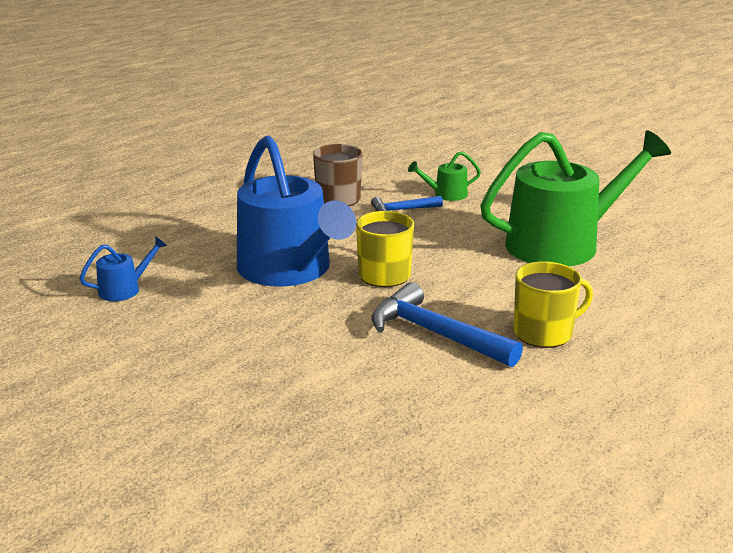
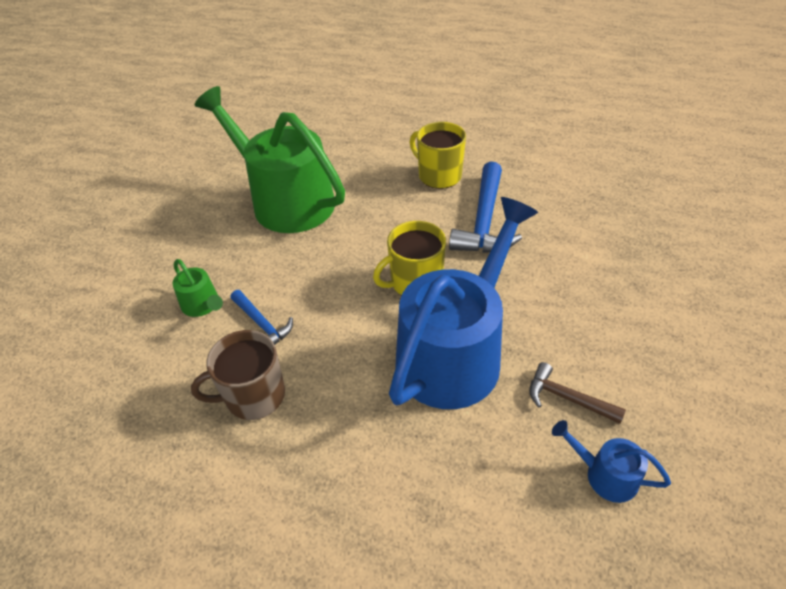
camera: 115 degrees left, 20 degrees up
(192, 298) = (567, 398): none -> brown hammer

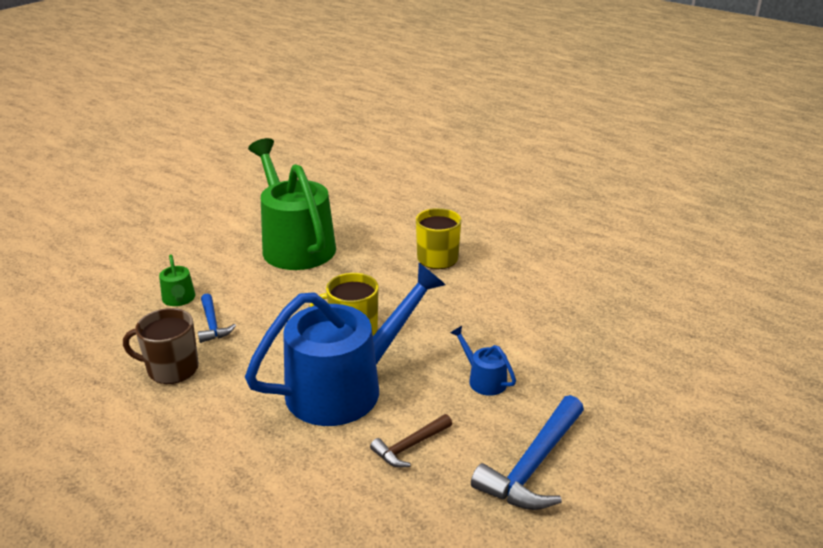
camera: 20 degrees right, 15 degrees down
(484, 221) = (448, 302): blue hammer -> blue hammer (533, 465)
(567, 398) = (410, 446): brown hammer -> brown hammer turned 90 degrees counterclockwise
(605, 475) = (396, 506): blue watering can -> blue watering can (483, 379)

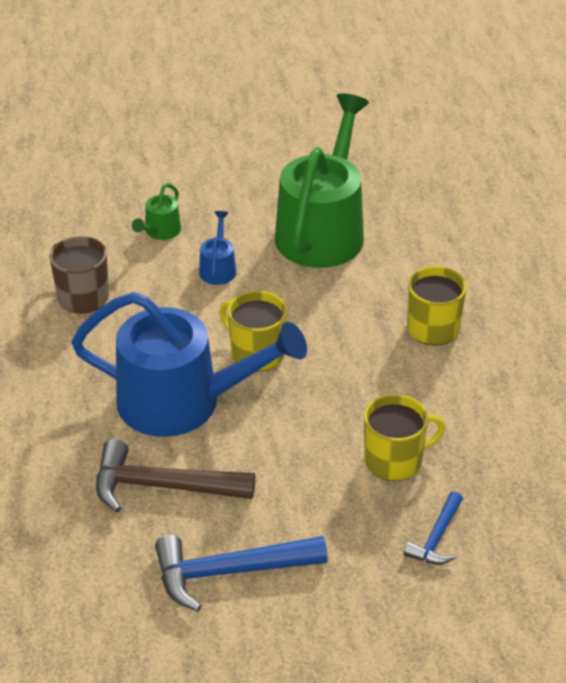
camera: 45 degrees right, 10 degrees up
(212, 324) = (156, 274): blue hammer -> blue hammer (436, 537)
(410, 446) = (163, 486): brown hammer -> brown hammer, size x1.78
(483, 379) = (297, 475): blue watering can -> blue watering can (218, 268)
(523, 335) = (394, 460): none -> yellow mug

